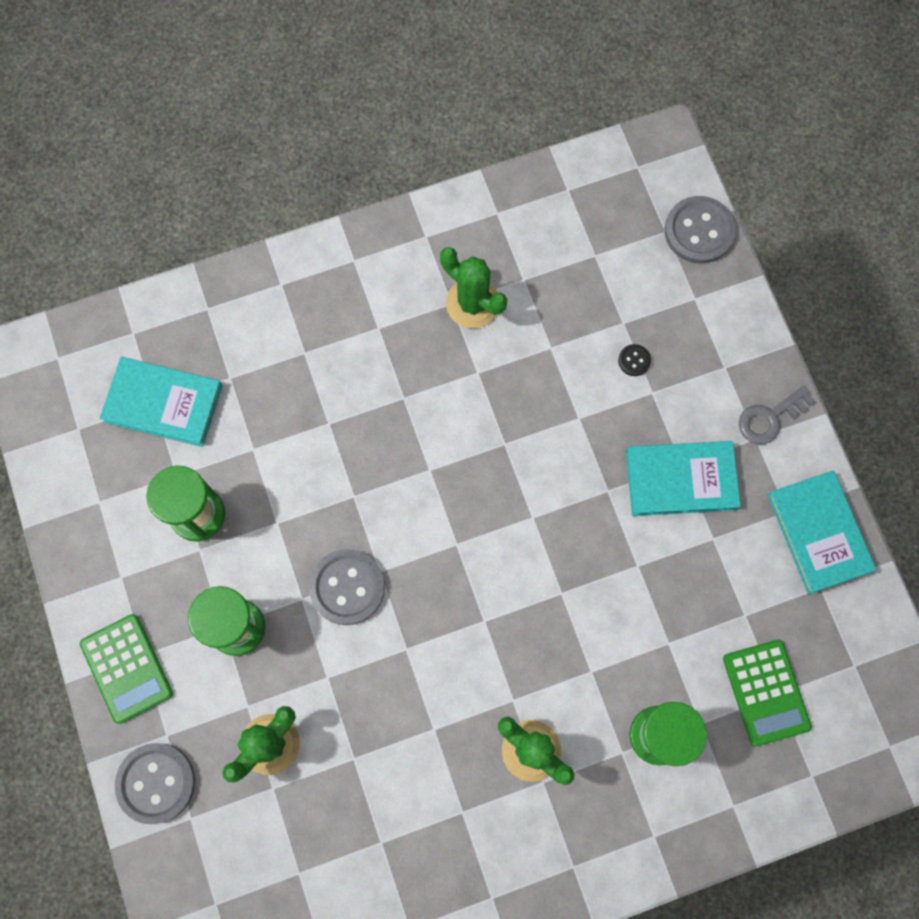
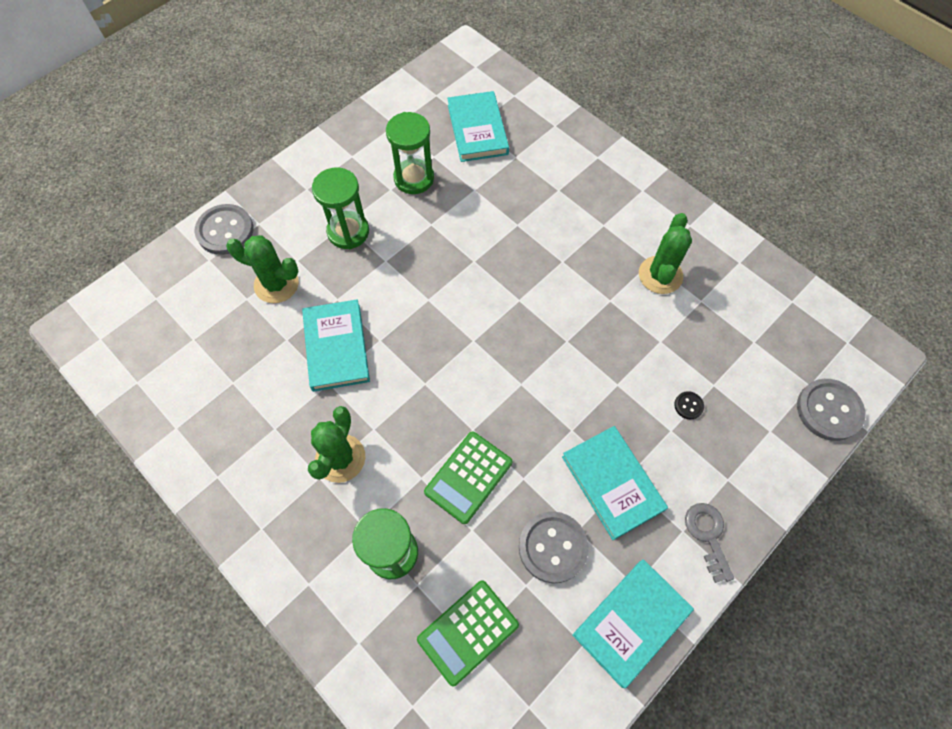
camera: 65 degrees right, 10 degrees down
(127, 668) = (294, 184): green calculator -> green calculator (468, 477)
(347, 587) = (407, 284): grey button -> grey button (552, 547)
(392, 703) = (336, 347): none -> turquoise book
(770, 418) = (708, 535): grey key -> grey key turned 45 degrees clockwise

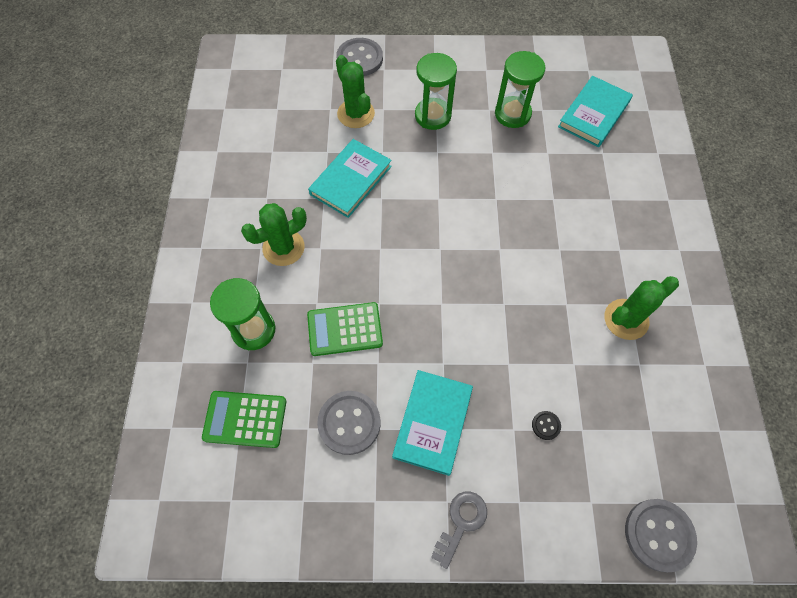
camera: 45 degrees right, 0 degrees up
(631, 622) = (347, 520): turquoise book -> none

